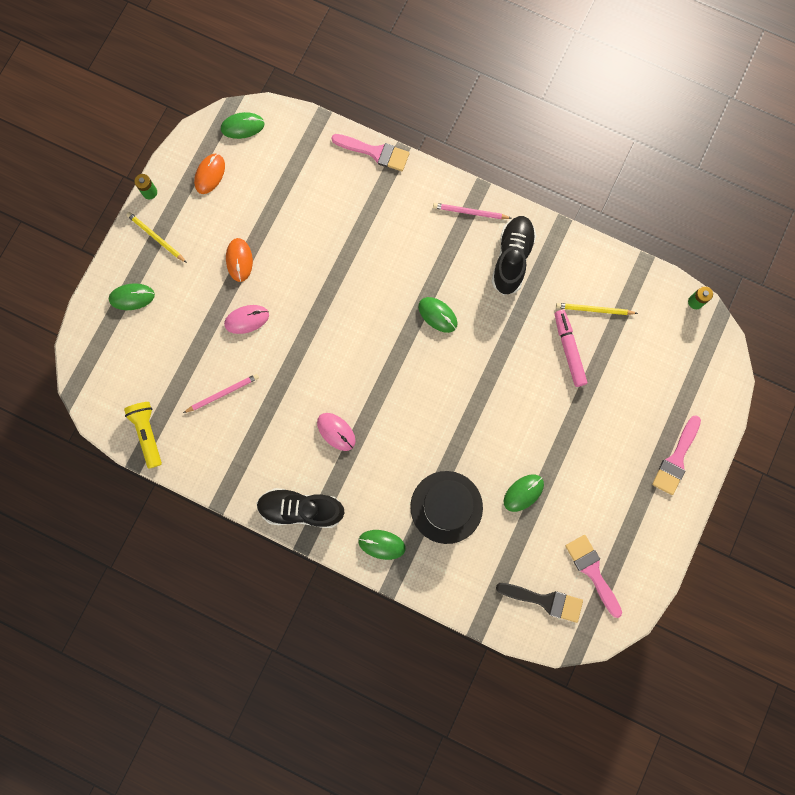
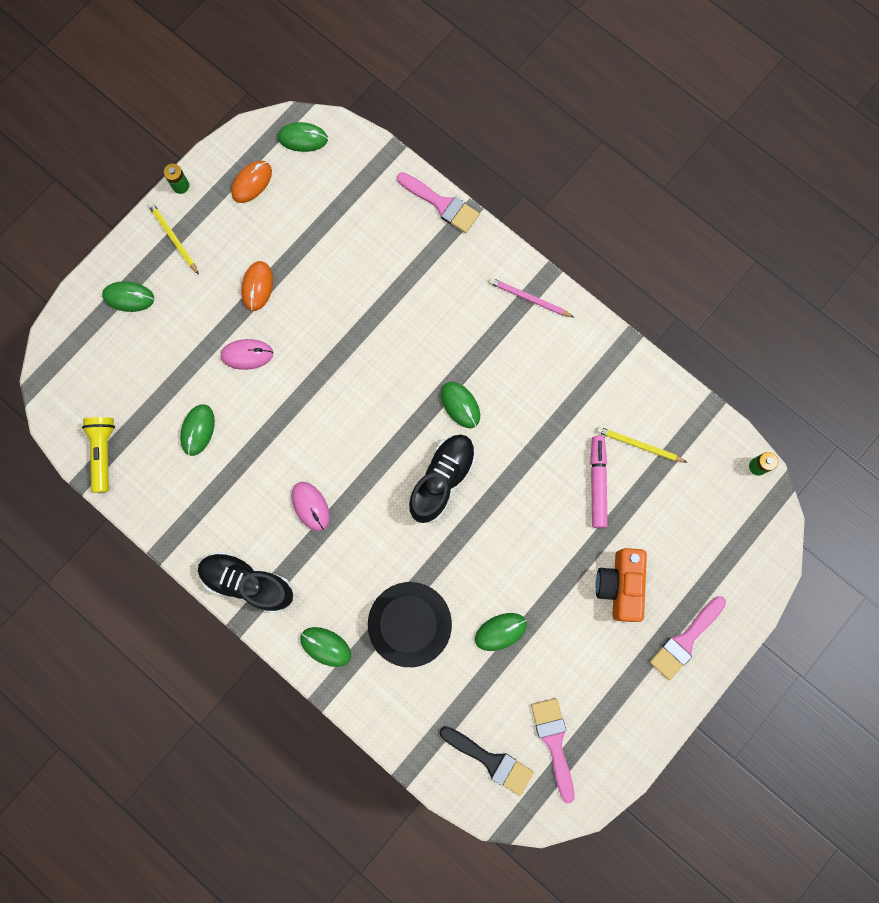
camera: 15 degrees right, 0 degrees up
(223, 393) = (198, 430): pink pencil -> green mouse
(512, 259) = (561, 363): black shoe -> black shoe (442, 480)
(610, 429) = (620, 585): none -> orange camera

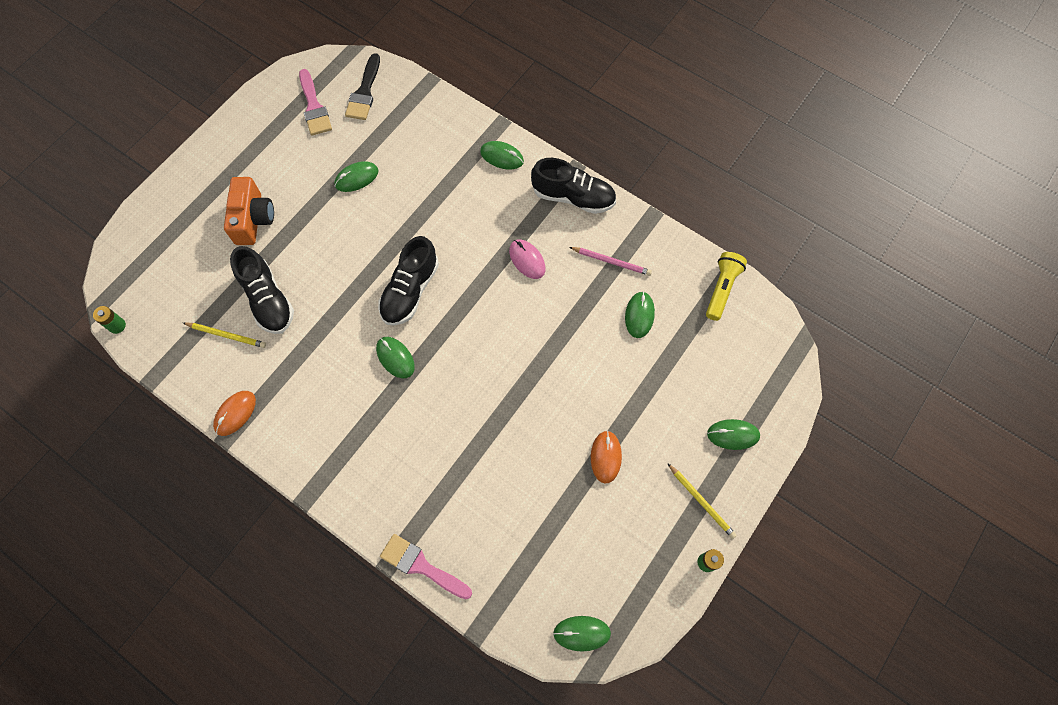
camera: 175 degrees right, 10 degrees down
(103, 453) = (721, 289): yellow flashlight -> yellow flashlight turned 150 degrees counterclockwise
(247, 355) = (605, 388): pink mouse -> none
(252, 182) = (630, 573): orange mouse -> orange mouse (235, 413)
(409, 624) = (433, 177): black hat -> none
(490, 760) = (364, 92): black brush -> black brush turned 105 degrees counterclockwise
(529, 298) = (328, 468): pink pencil -> pink pencil (611, 262)
(597, 483) = (268, 299): pink marker -> black shoe
(685, 640) = (201, 183): pink brush -> none

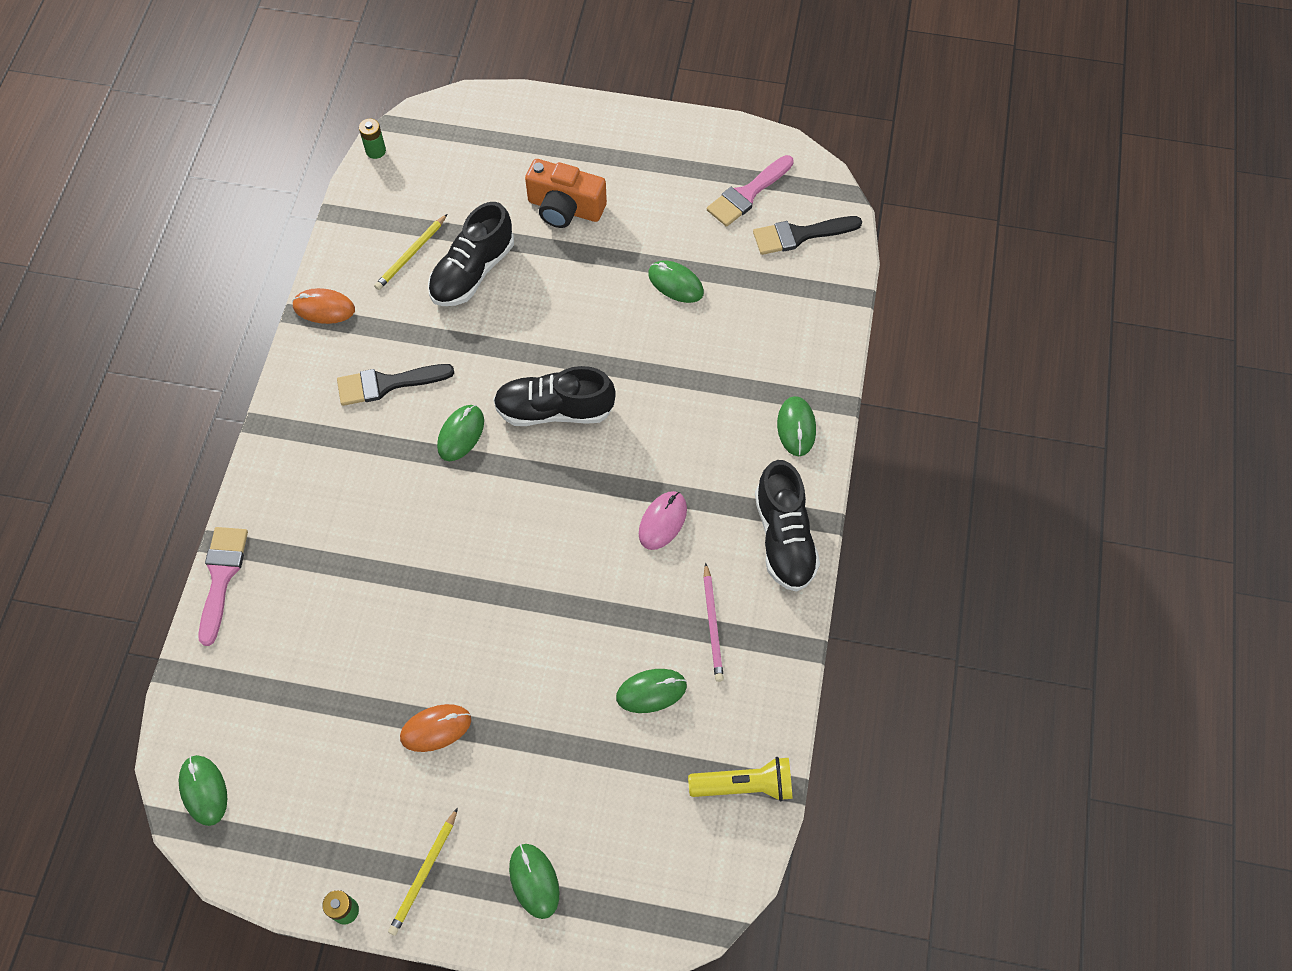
camera: 65 degrees right, 5 degrees down
(227, 335) = (411, 254): yellow pencil -> yellow pencil turned 45 degrees clockwise
(253, 219) = (565, 208): orange camera -> orange camera turned 45 degrees clockwise
(327, 392) = (387, 384): none -> black brush

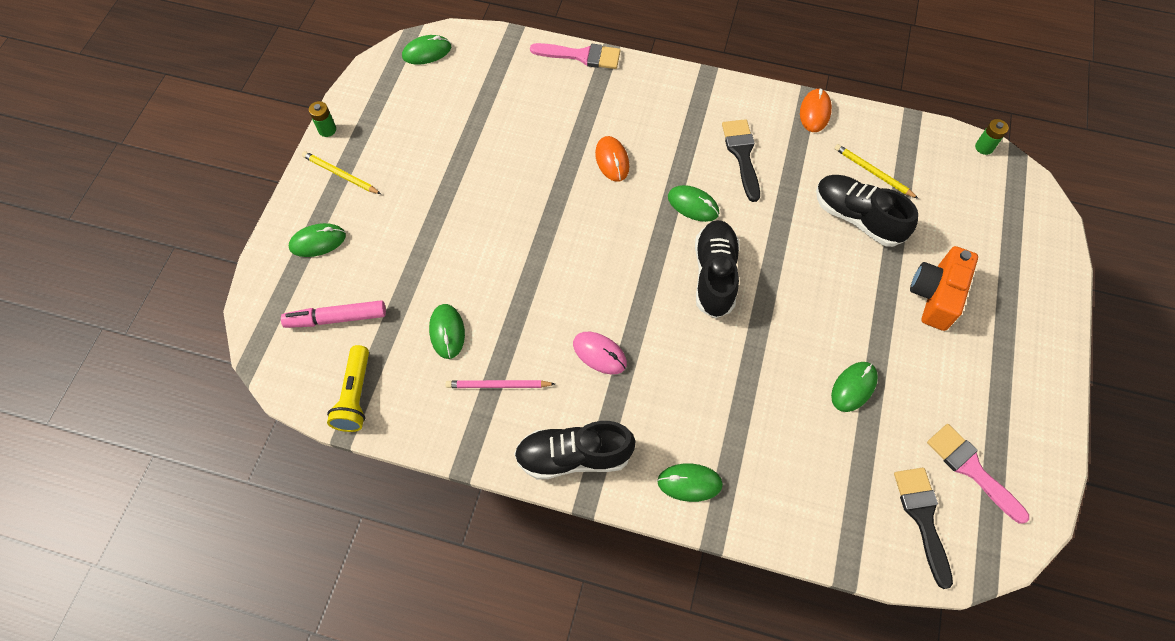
camera: 95 degrees right, 0 degrees up
(436, 728) = (444, 183): orange mouse -> orange mouse (612, 160)
(645, 830) = (336, 318): none -> pink marker

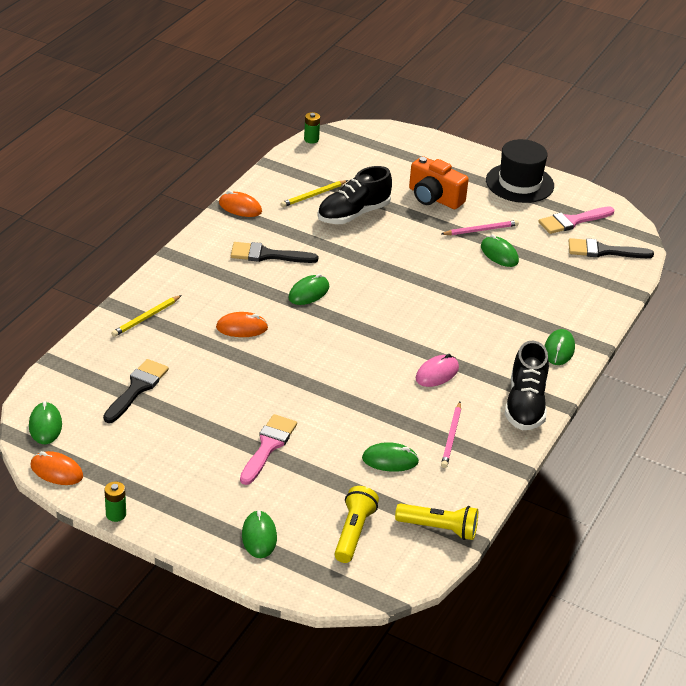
camera: 80 degrees left, 25 degrees down
(336, 318) = (353, 532): pink marker -> yellow flashlight
(340, 174) = (181, 511): yellow pencil -> yellow pencil (146, 318)
(372, 75) = (56, 471): none -> orange mouse
(494, 101) = (137, 389): none -> black brush
(581, 56) = (107, 322): pink brush -> pink brush (268, 446)
(714, 275) = (382, 297): black shoe -> none
(894, 359) = (481, 230): none -> pink pencil
(1024, 390) = (519, 183): none -> black hat

